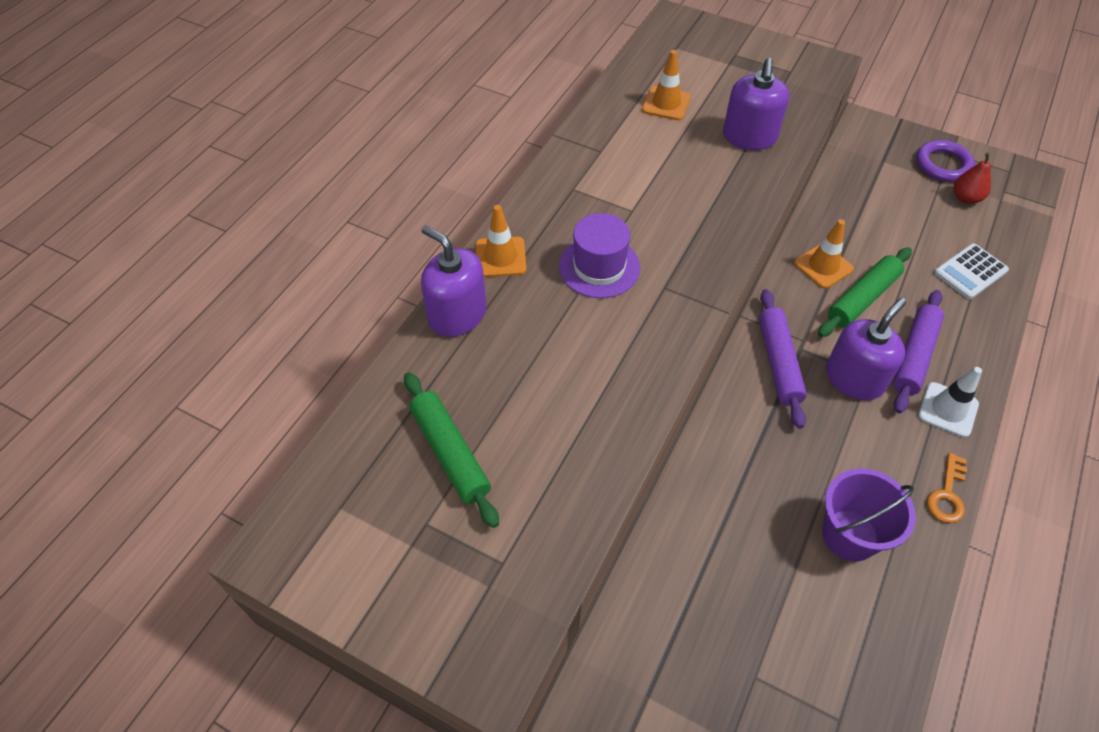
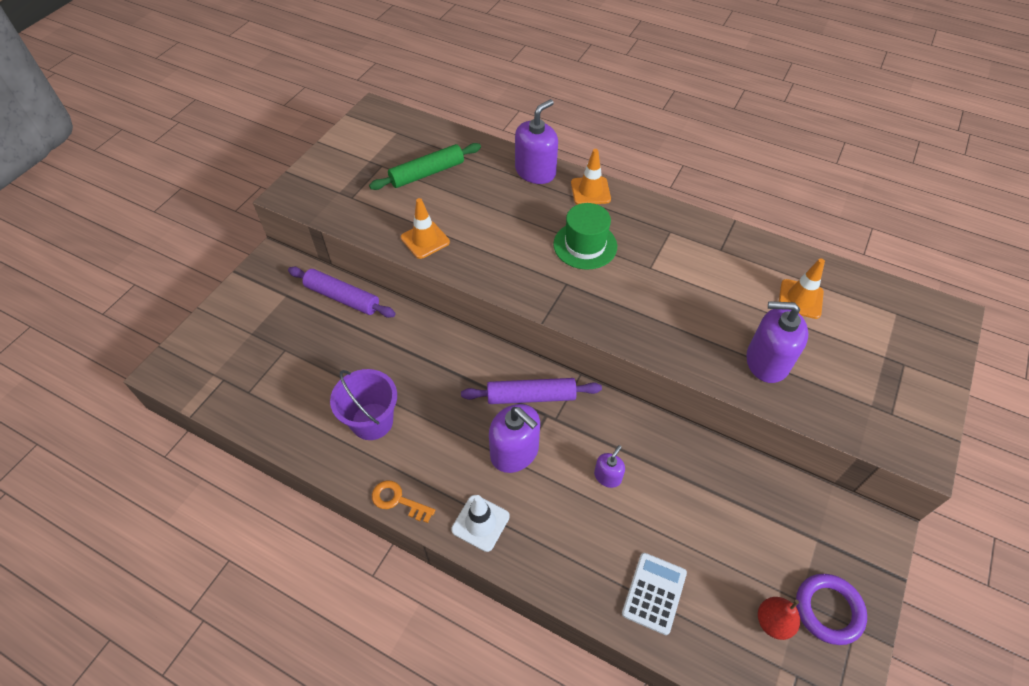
camera: 90 degrees right, 0 degrees up
(599, 267) = (585, 245): purple hat -> green hat
(823, 266) = (645, 449): orange traffic cone -> orange traffic cone (425, 240)
(862, 298) = (607, 476): green rolling pin -> purple soap dispenser
(914, 356) = (540, 508): purple rolling pin -> purple rolling pin (342, 297)
(970, 272) = (654, 593): white calculator -> white calculator turned 60 degrees clockwise

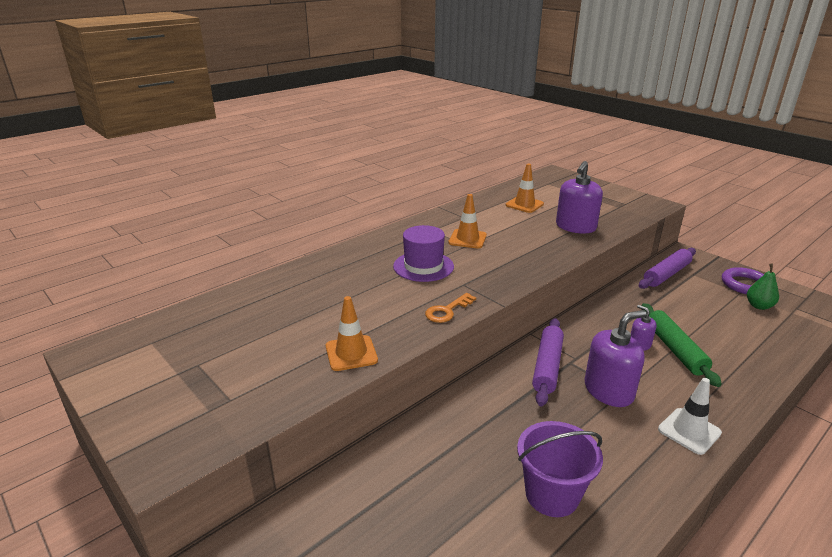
camera: 70 degrees left, 25 degrees down
(342, 297) = (343, 489): purple rolling pin -> purple rolling pin (666, 274)
(398, 500) = (663, 491): orange key -> orange key (447, 311)
(427, 173) = (246, 333): green rolling pin -> green rolling pin (675, 349)
(535, 171) = (310, 270): purple soap dispenser -> none
(585, 245) = (423, 266): green hat -> purple hat
(590, 191) = (360, 250): orange traffic cone -> orange traffic cone (467, 239)
(654, 593) = (746, 348): white calculator -> none
(773, 622) = (759, 306): red pear -> green pear

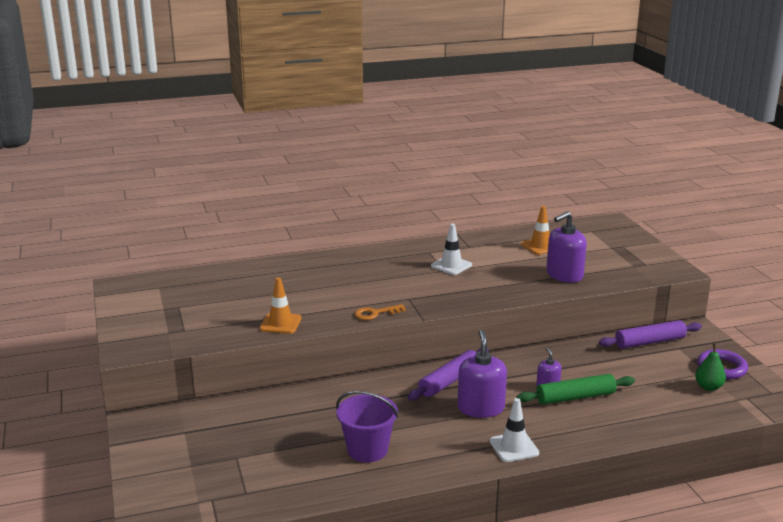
camera: 25 degrees right, 5 degrees down
(423, 266) = (390, 279): purple hat -> none
(467, 239) = (451, 265): orange traffic cone -> white traffic cone
(608, 391) = (481, 408): purple soap dispenser -> purple soap dispenser turned 90 degrees counterclockwise
(675, 349) = (575, 397): green rolling pin -> green rolling pin turned 60 degrees clockwise

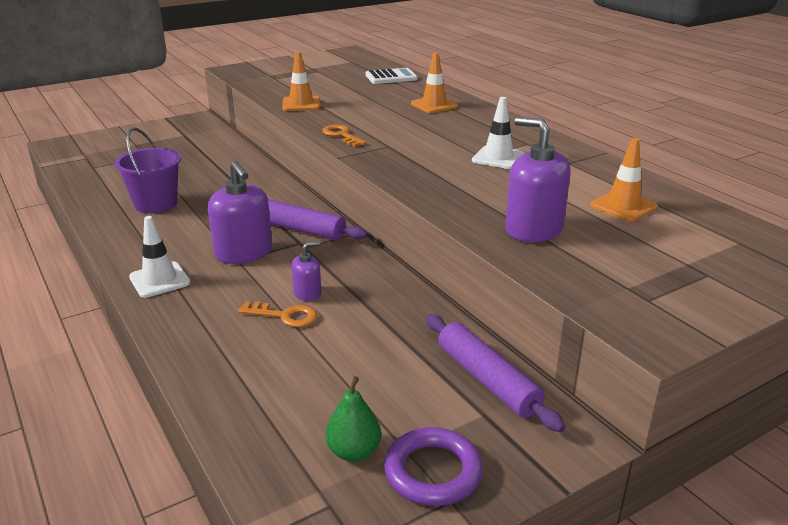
camera: 75 degrees right, 5 degrees up
(231, 276) = (391, 77): none -> white calculator
(325, 269) = (434, 105): none -> orange traffic cone
(481, 408) = (244, 253): purple soap dispenser -> purple soap dispenser turned 75 degrees clockwise
(575, 397) = (284, 316): green rolling pin -> orange key

